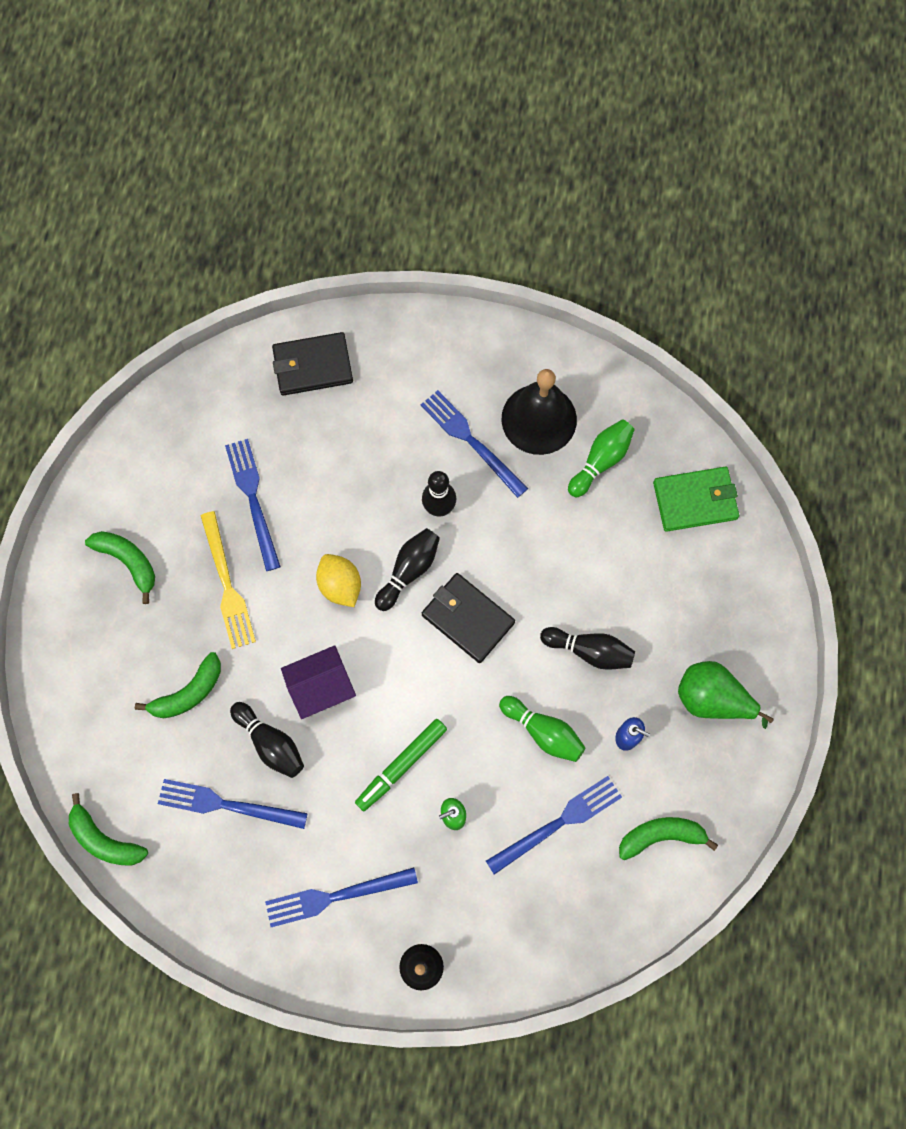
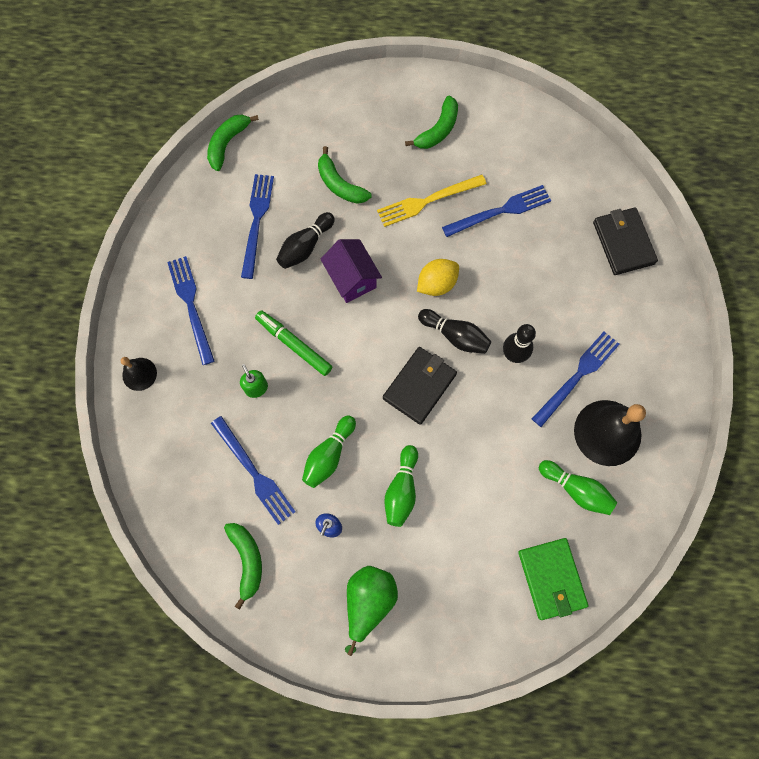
camera: 85 degrees right, 0 degrees up
(589, 651) = (401, 490): black bowling pin -> green bowling pin

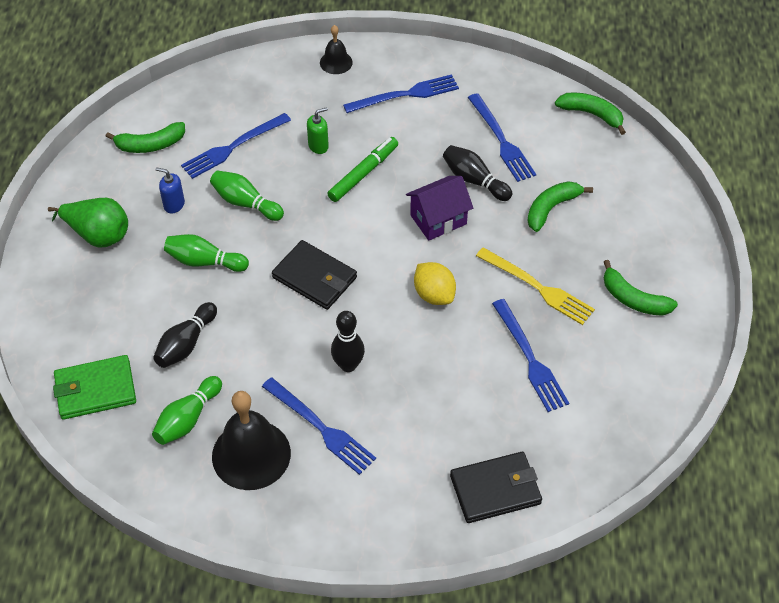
camera: 90 degrees right, 20 degrees down
(257, 221) = (501, 140): blue fork -> blue fork turned 60 degrees clockwise
(427, 201) = (538, 288): yellow fork -> yellow fork turned 150 degrees clockwise
(455, 335) = (372, 310): black bowling pin -> black bowling pin (186, 344)

